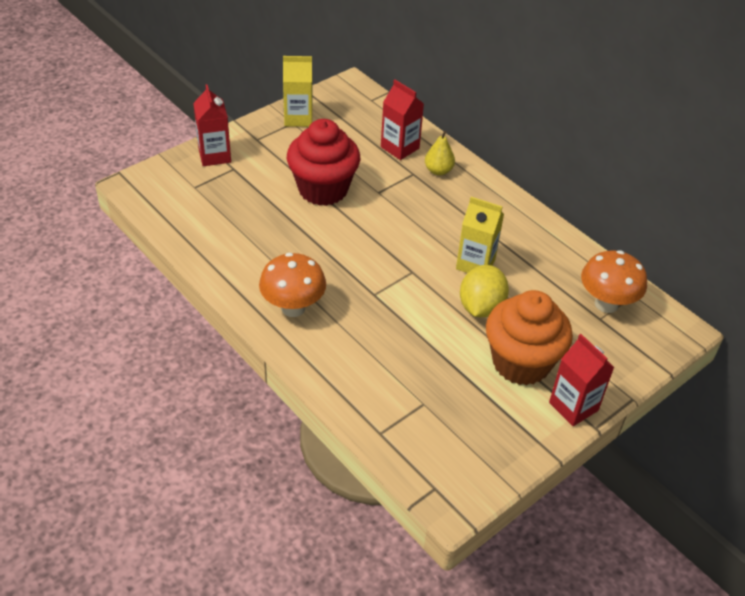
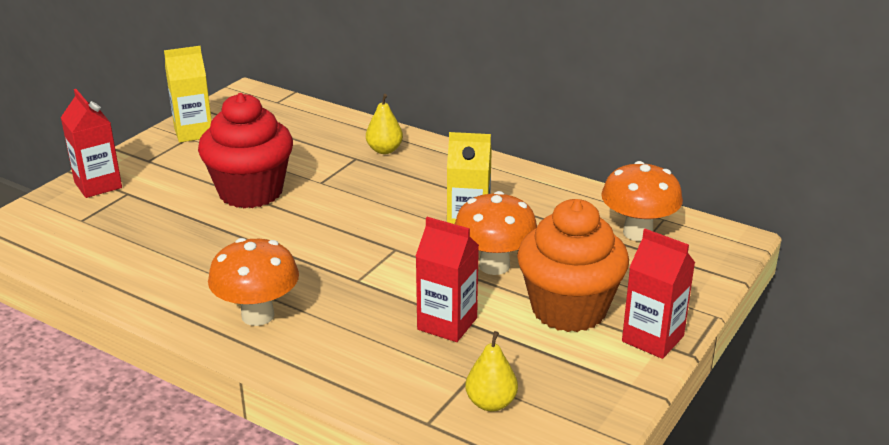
camera: 15 degrees left, 15 degrees down
(400, 148) = (329, 138): red carton -> red carton (447, 324)
(431, 429) = (491, 403): none -> yellow pear
(481, 307) = (494, 266): yellow lemon -> orange mushroom

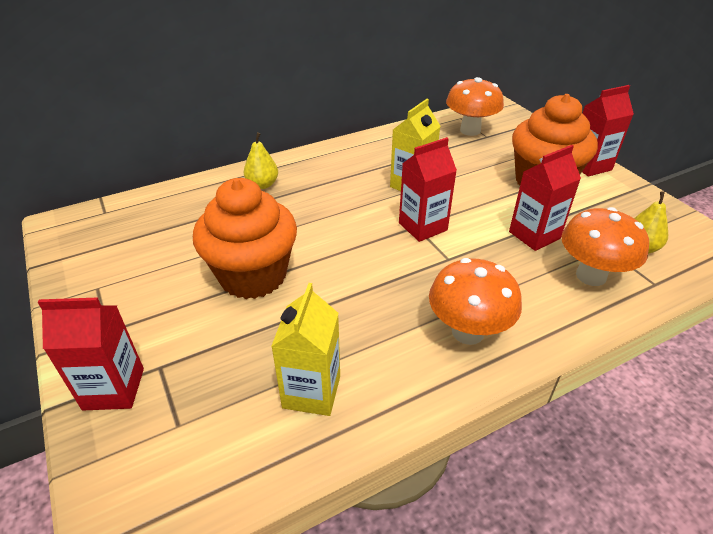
camera: 60 degrees left, 10 degrees up
(193, 132) = (91, 281): yellow carton -> yellow carton (311, 391)
(251, 192) = (253, 276): red cupcake -> orange cupcake
(397, 252) = (423, 226): none -> red carton
(494, 266) = (472, 192): orange mushroom -> orange mushroom (591, 276)

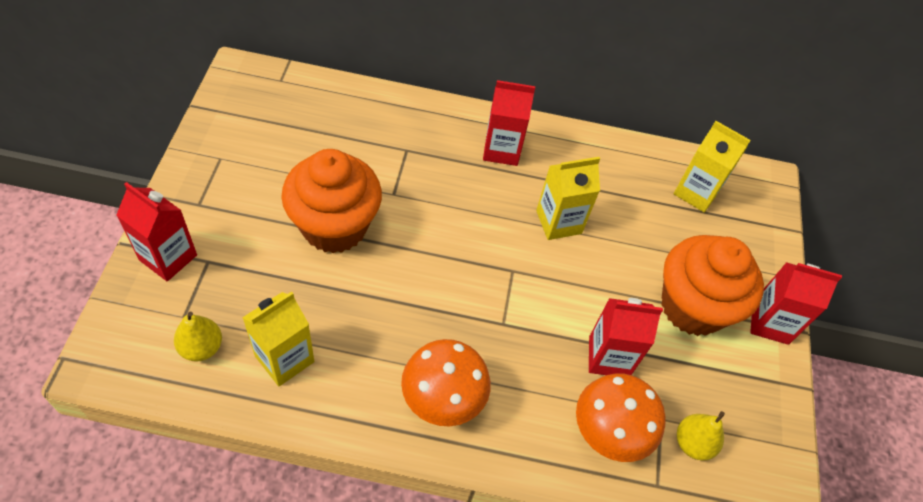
camera: 30 degrees right, 15 degrees up
(262, 184) = (427, 132): yellow pear -> yellow pear (201, 347)
(423, 226) = (518, 275): red carton -> red carton (501, 150)
(470, 130) = (696, 192): orange mushroom -> yellow carton

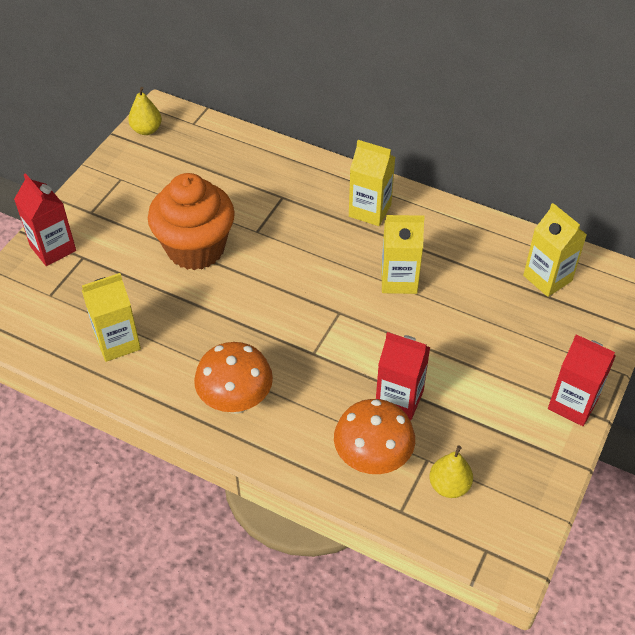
camera: 25 degrees right, 5 degrees down
(201, 347) = (56, 320): yellow pear -> yellow pear (146, 130)
(501, 150) = (370, 210): red carton -> yellow carton
(692, 307) = (499, 375): orange cupcake -> none

